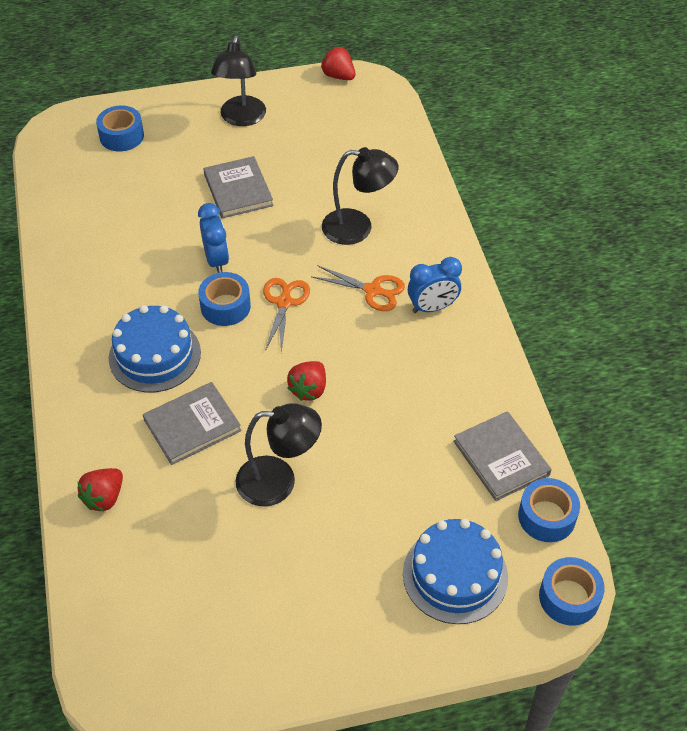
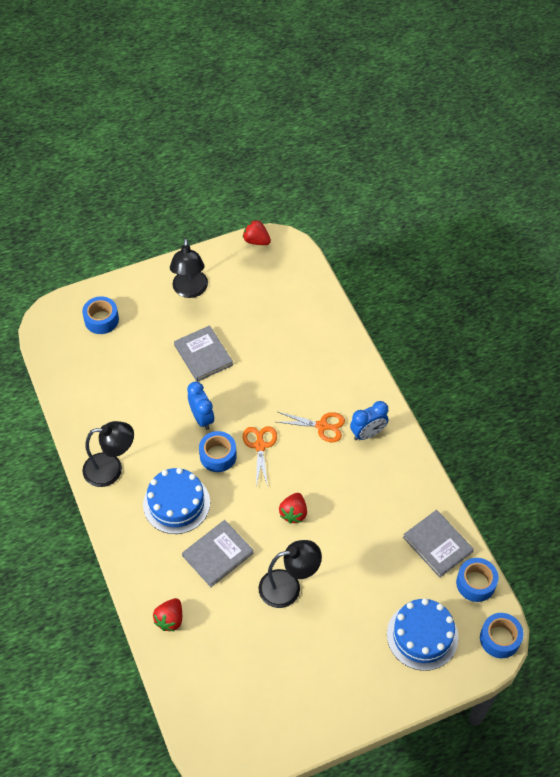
camera: 10 degrees left, 5 degrees up
(358, 228) = (300, 375): black lamp -> black lamp (111, 469)

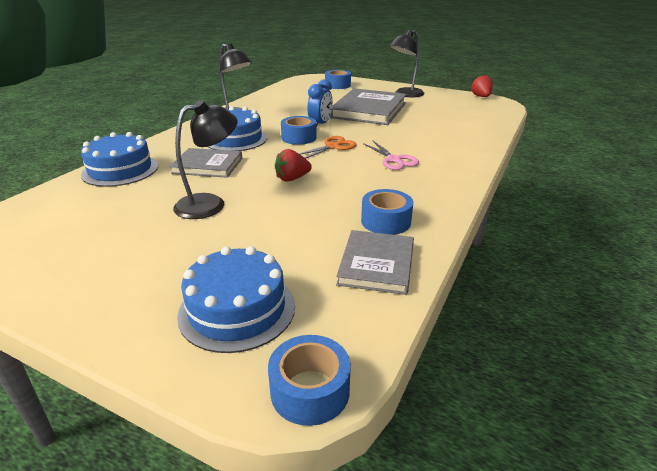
camera: 50 degrees right, 25 degrees down
(170, 619) = (120, 170): red strawberry -> blue cake
(203, 355) = (369, 110): grey book -> grey book, size x1.65
(288, 587) = (210, 204): black lamp -> black lamp turned 75 degrees counterclockwise
(322, 426) = (394, 160): orange scissors -> pink scissors
(367, 433) = (426, 179): blue clock -> none
(475, 583) = (368, 319): blue tape -> blue tape (386, 221)

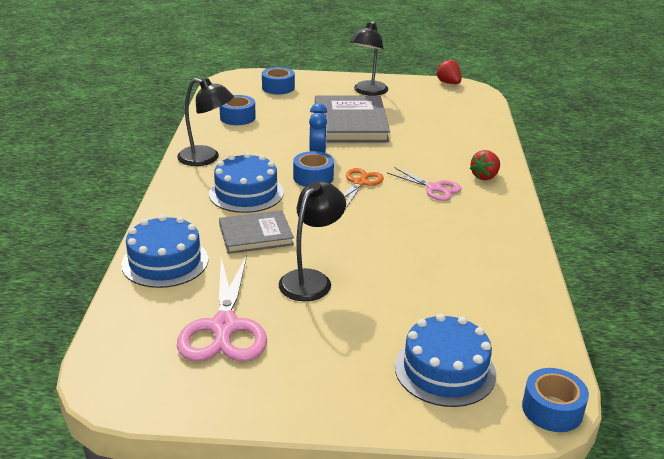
camera: 25 degrees left, 0 degrees up
(98, 223) = (224, 327): none -> pink scissors
(292, 179) = (359, 232): red strawberry -> red strawberry (485, 176)
(376, 264) = (513, 302): grey book -> none
(386, 221) = (485, 260): blue tape -> blue tape (237, 117)

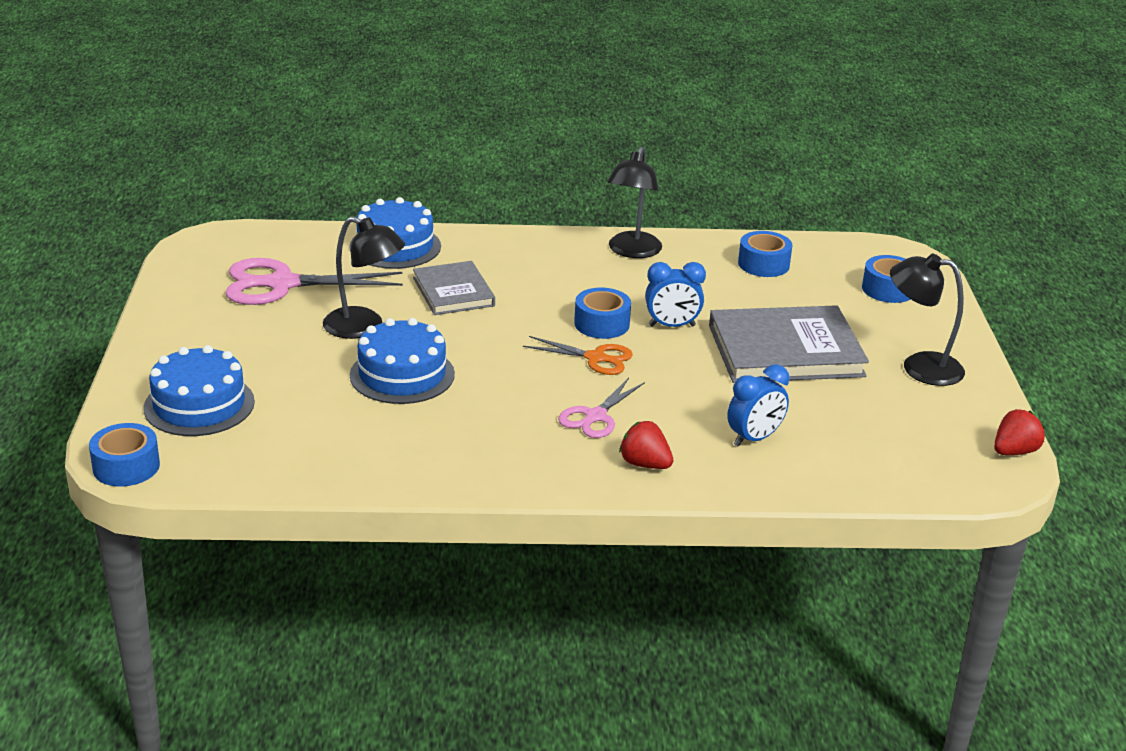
camera: 85 degrees right, 0 degrees up
(246, 193) = (549, 281): blue cake -> blue cake (402, 374)
(450, 142) = (754, 438): none -> blue clock

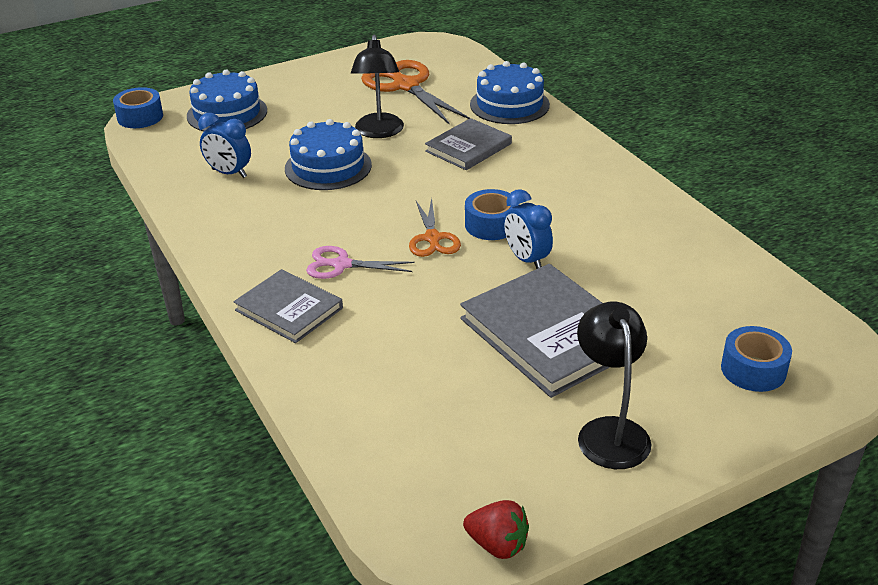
camera: 65 degrees right, 5 degrees up
(281, 284) = (405, 86): pink scissors -> orange scissors
(632, 251) = (635, 202): black lamp -> none
(645, 464) = (289, 309): red strawberry -> grey book
(754, 438) = (375, 356): blue clock -> blue clock (229, 173)
(763, 264) = (704, 277): blue tape -> none

